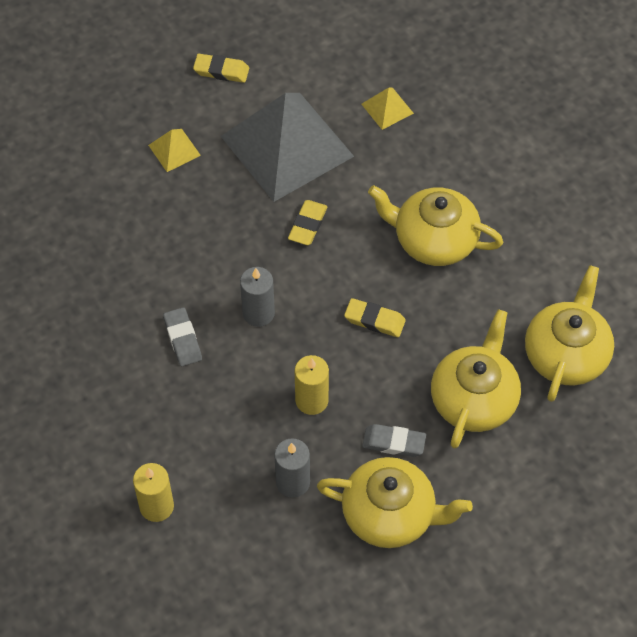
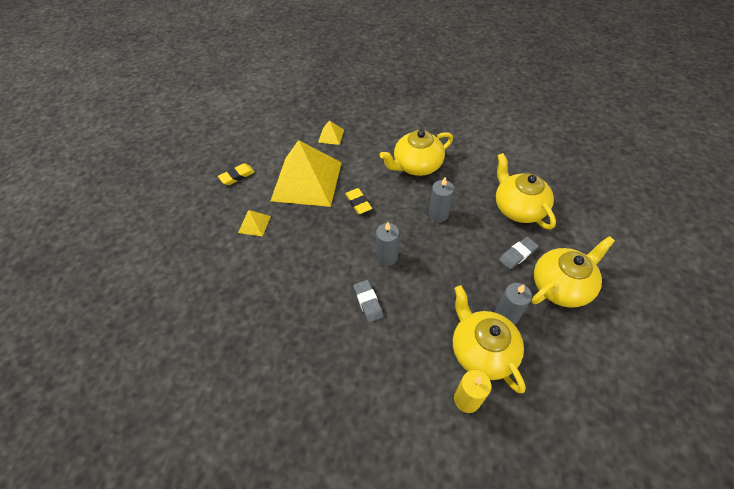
camera: 45 degrees left, 5 degrees down
(182, 339) = (368, 302): grey eraser -> grey eraser turned 45 degrees clockwise
(287, 146) = (307, 181): grey pyramid -> yellow pyramid
(311, 400) = (461, 271): yellow candle -> none
(374, 320) = (438, 214): yellow eraser -> grey candle
(566, 354) = (522, 162): yellow teapot -> yellow teapot (482, 350)

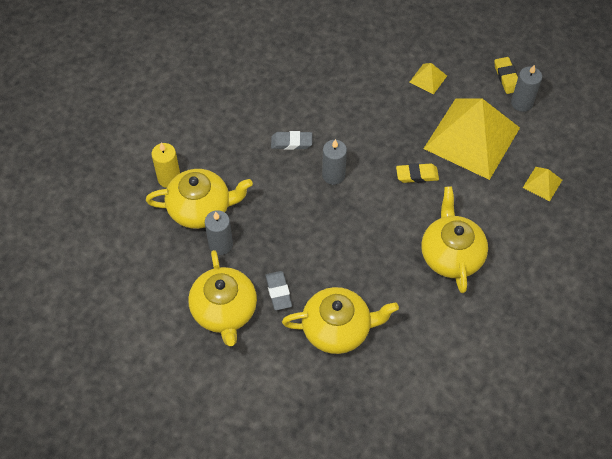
camera: 110 degrees right, 5 degrees up
(438, 214) = (366, 244): grey candle -> grey candle (522, 103)

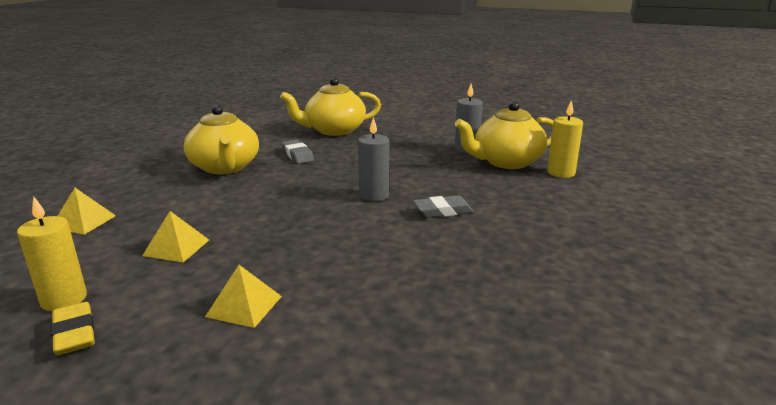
camera: 165 degrees right, 35 degrees down
(224, 311) = (435, 127): yellow teapot -> none
(278, 292) = (395, 137): grey eraser -> grey eraser (297, 155)
(417, 175) = (264, 207): yellow eraser -> none
(471, 138) = (176, 247): yellow pyramid -> yellow pyramid, size x0.40
(522, 103) = (64, 299): grey candle -> yellow candle

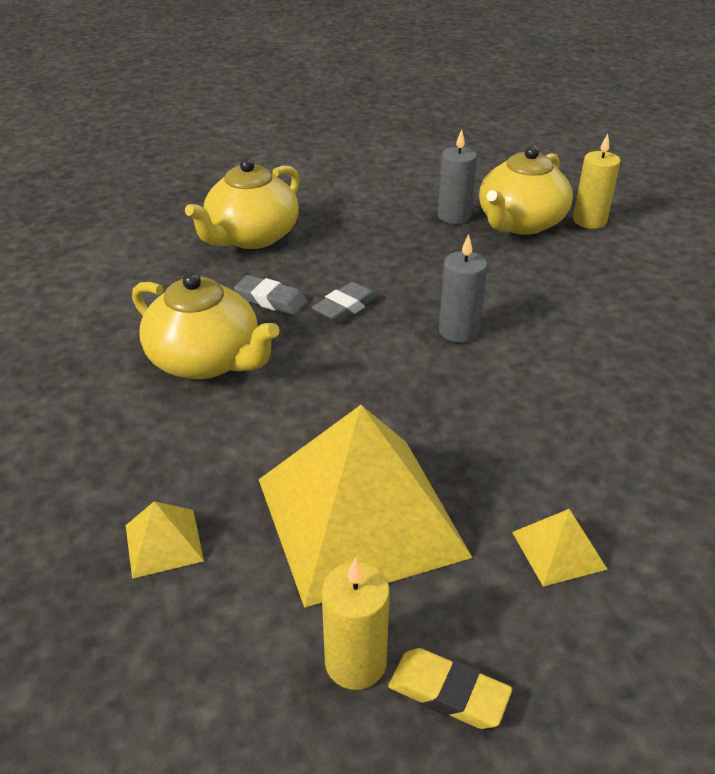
camera: 35 degrees left, 15 degrees up
(176, 247) = (360, 516): yellow pyramid -> yellow pyramid, size x2.49
(443, 211) = (557, 324): grey eraser -> grey eraser (345, 307)

